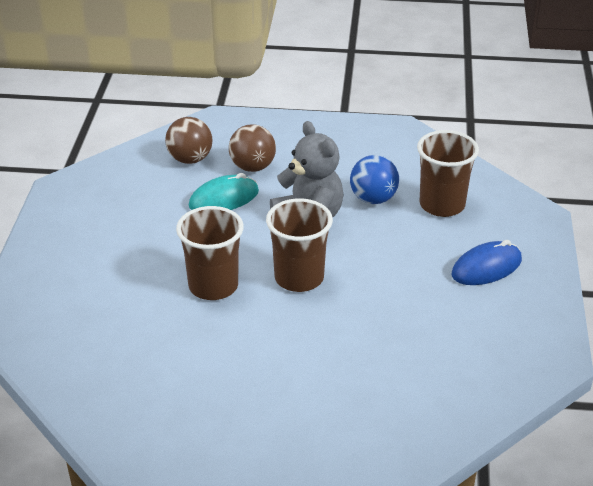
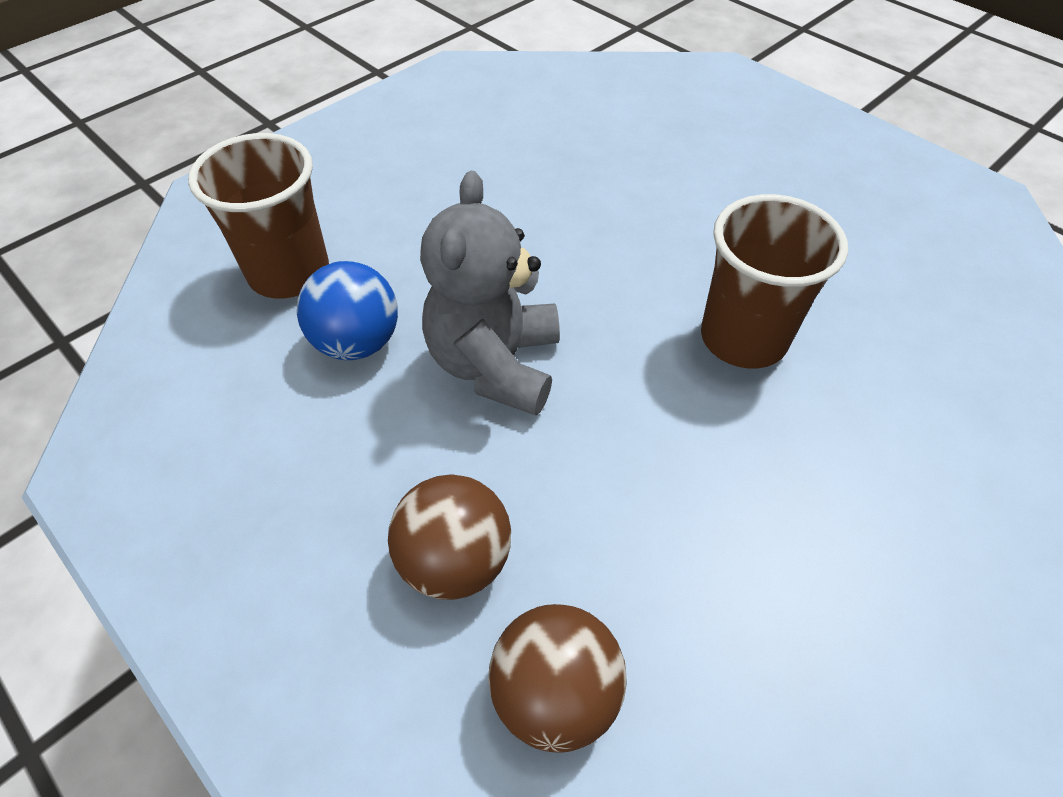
camera: 140 degrees left, 15 degrees up
(224, 199) = (585, 508): turquoise mouse -> none
(299, 278) = (610, 281): brown cup -> none
(486, 268) = (377, 169): blue mouse -> none

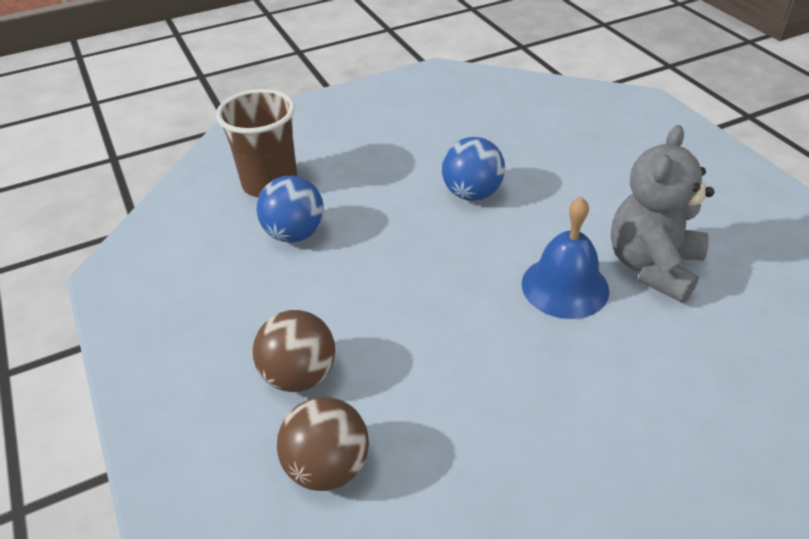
camera: 20 degrees right, 10 degrees down
(495, 364) = (378, 266): grey teddy bear -> grey teddy bear (652, 266)
(572, 233) = (472, 194): none -> blue ball
(743, 338) = (565, 286): brown cup -> blue bell

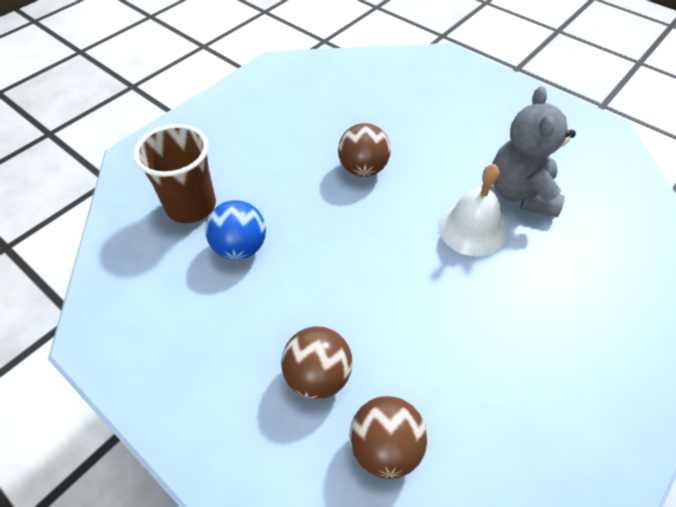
camera: 25 degrees left, 10 degrees up
(472, 194) = (363, 169): blue ball -> brown ball
(565, 286) = (472, 229): blue bell -> white bell

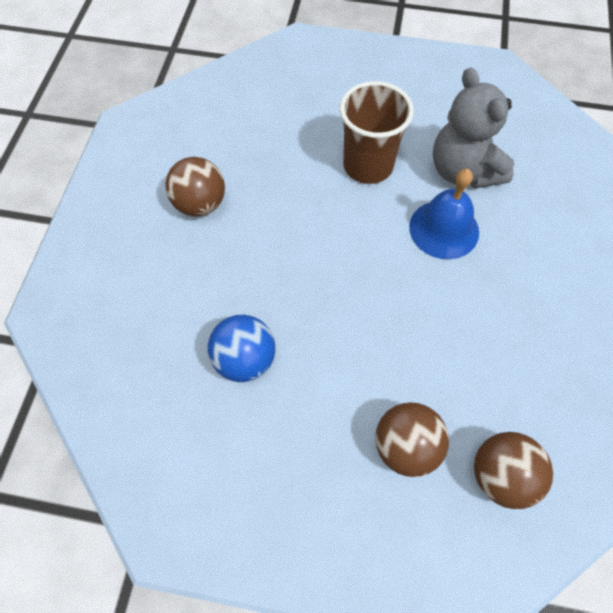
camera: 30 degrees left, 10 degrees up
(191, 206) = (159, 340): brown cup -> brown cup (368, 166)
(363, 169) = (305, 212): brown ball -> brown ball (200, 204)
(472, 229) = (444, 229): white bell -> blue bell

